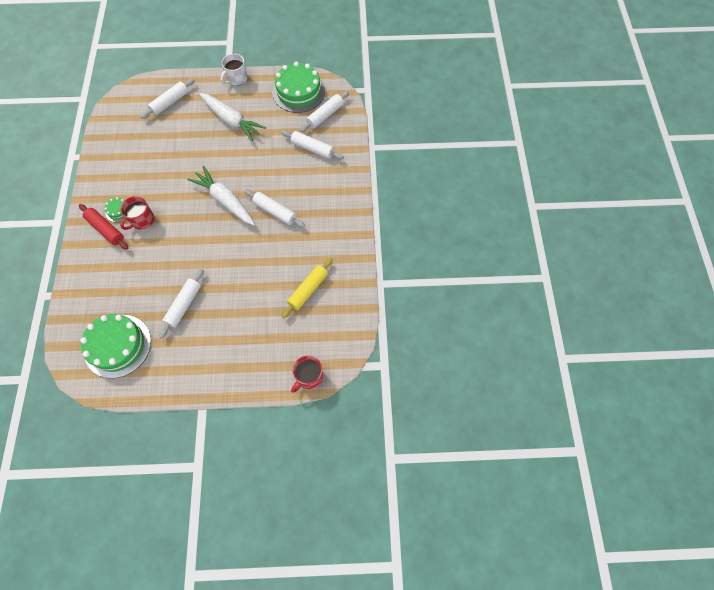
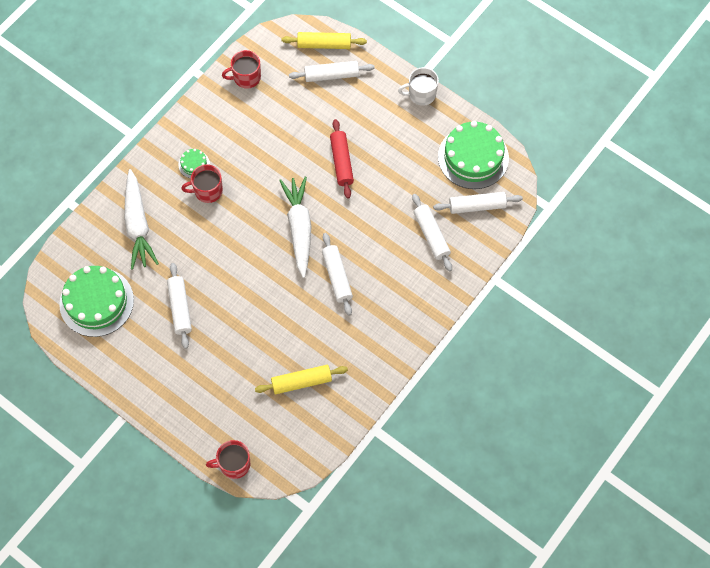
camera: 40 degrees right, 0 degrees up
(106, 229) = (168, 176): red rolling pin -> red rolling pin (341, 162)
(113, 138) = (246, 77): none -> red mug
(150, 89) = (324, 45): none -> yellow rolling pin
(184, 305) = (180, 308): white rolling pin -> white rolling pin turned 75 degrees counterclockwise
(231, 121) = (376, 142): white carrot -> white carrot (138, 224)

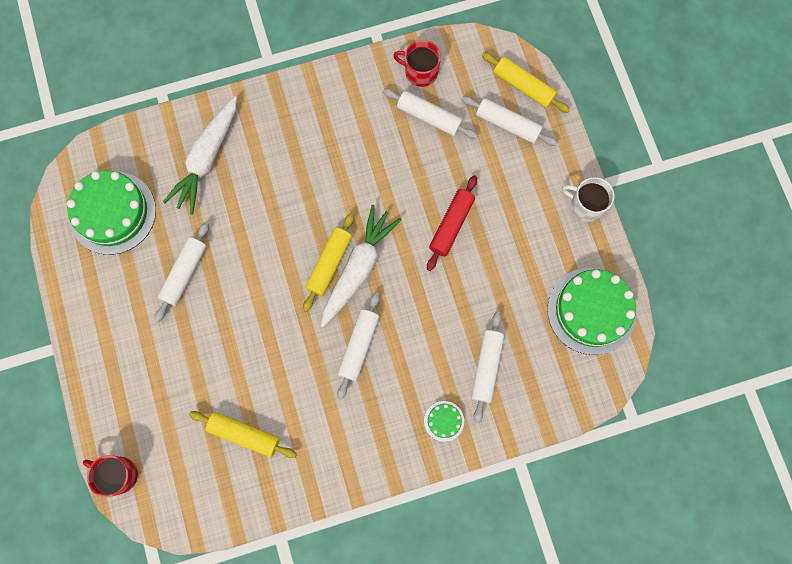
camera: 35 degrees right, 10 degrees up
(194, 164) = (304, 131): green cake -> green cake (444, 421)
(207, 191) = (297, 168): red mug -> none
(277, 238) = (329, 264): none -> yellow rolling pin
(477, 206) = (557, 367): white rolling pin -> white rolling pin (429, 117)

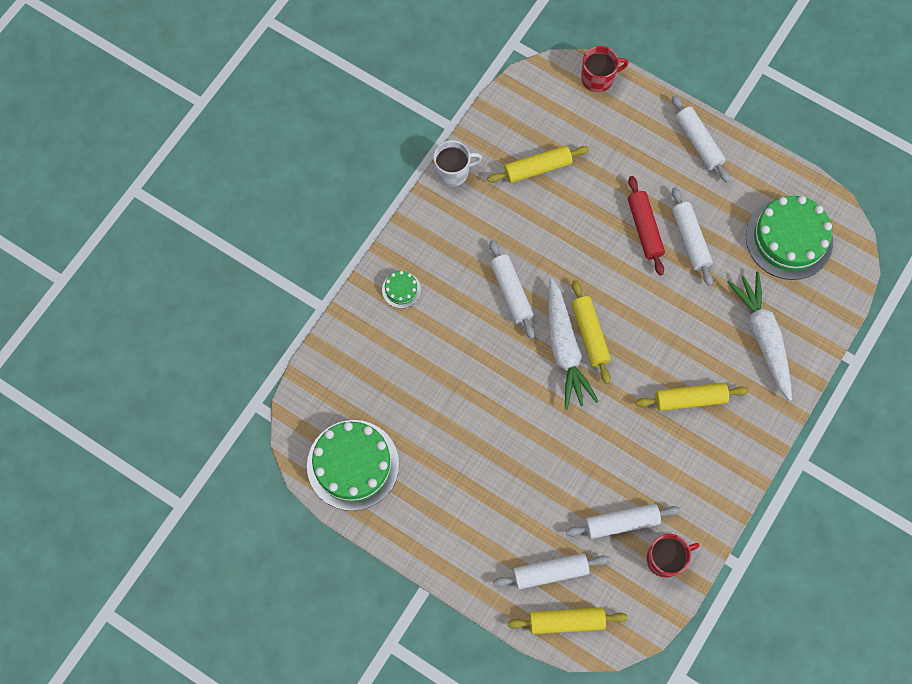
camera: 140 degrees right, 5 degrees down
(302, 159) = (690, 399): none -> yellow rolling pin
(451, 225) = (522, 443): red rolling pin -> red rolling pin (644, 228)
(486, 367) = (401, 353): white rolling pin -> white rolling pin (698, 142)
(586, 205) = (426, 553): white mug -> white mug (453, 171)

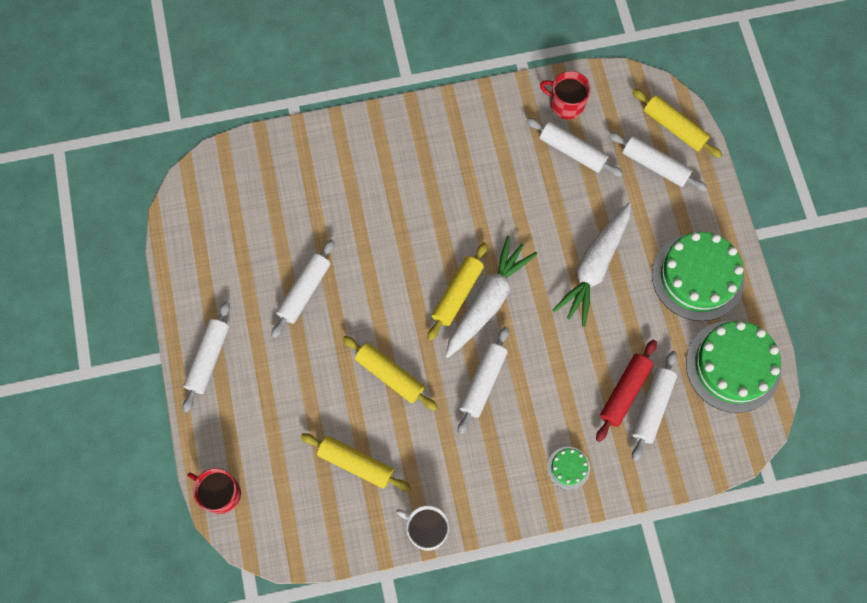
camera: 135 degrees left, 0 degrees up
(382, 382) = (652, 407): none -> white rolling pin
(644, 228) = (328, 332): red rolling pin -> red rolling pin (624, 392)
(690, 399) = (436, 183): yellow rolling pin -> yellow rolling pin (390, 375)
(763, 337) = (336, 175): white carrot -> white carrot (594, 267)
(789, 239) = (234, 222): green cake -> green cake (697, 277)

